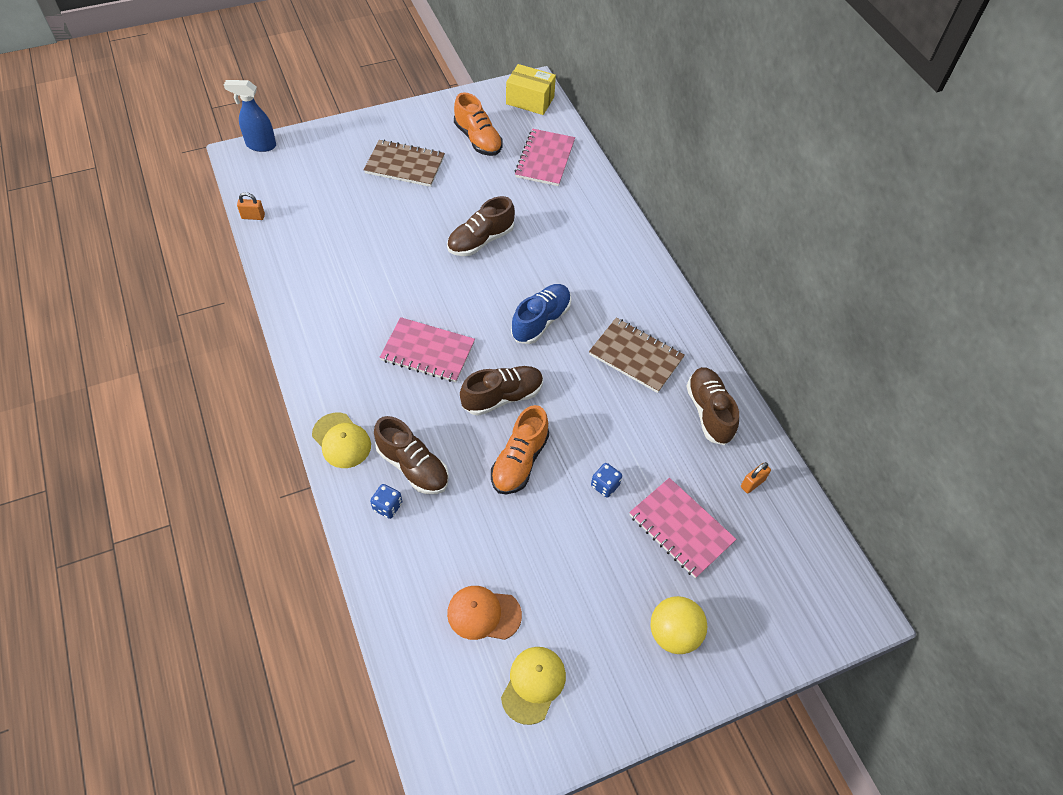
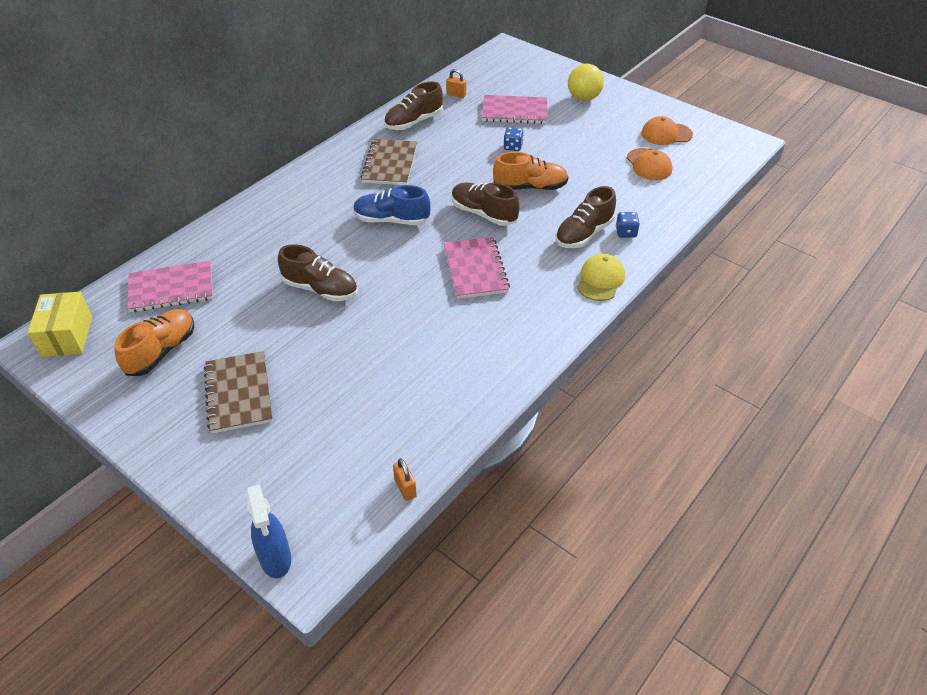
camera: 115 degrees left, 10 degrees down
(413, 466) = (584, 234): brown shoe -> brown shoe turned 150 degrees counterclockwise
(533, 684) = (666, 134): yellow cap -> orange cap
(681, 528) = (514, 111): pink notebook -> pink notebook turned 75 degrees clockwise

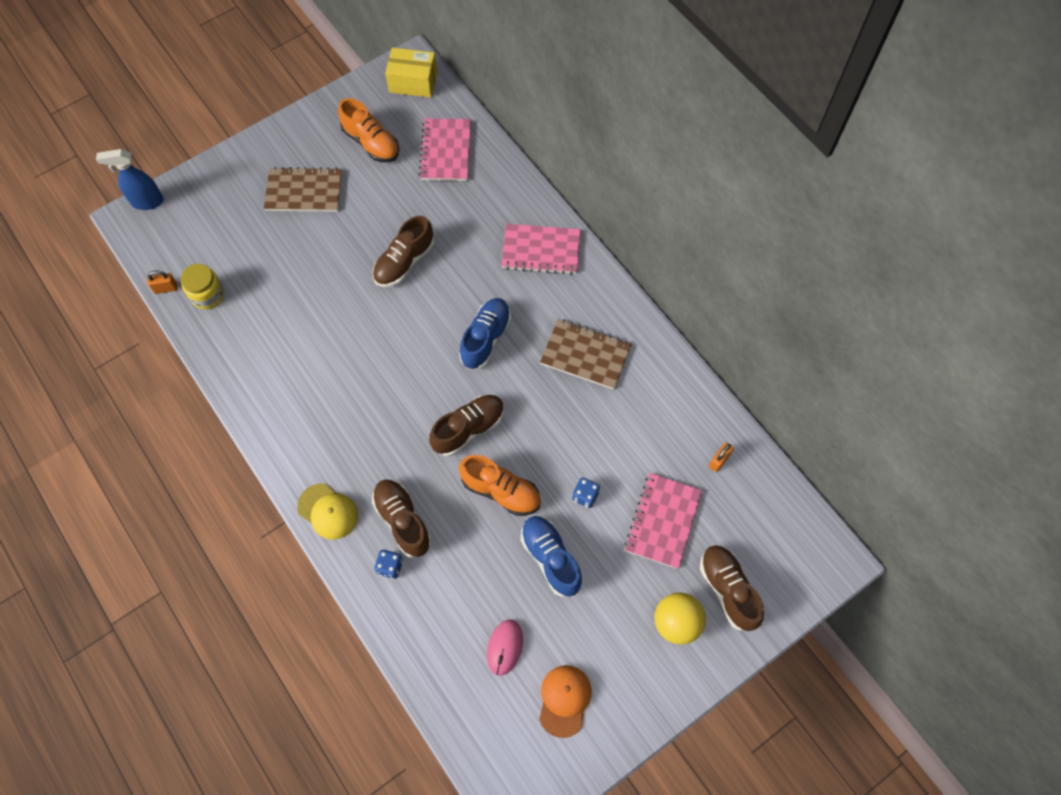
camera: 105 degrees right, 20 degrees up
(403, 442) = (207, 295): none -> yellow jar
(414, 122) = (666, 397): brown shoe -> brown shoe (728, 590)
(475, 269) = (385, 398): pink notebook -> pink notebook (541, 250)
(530, 187) = (501, 491): orange shoe -> orange shoe turned 75 degrees counterclockwise
(570, 155) = (550, 558): none -> blue shoe
(649, 165) = (505, 647): orange cap -> pink mouse

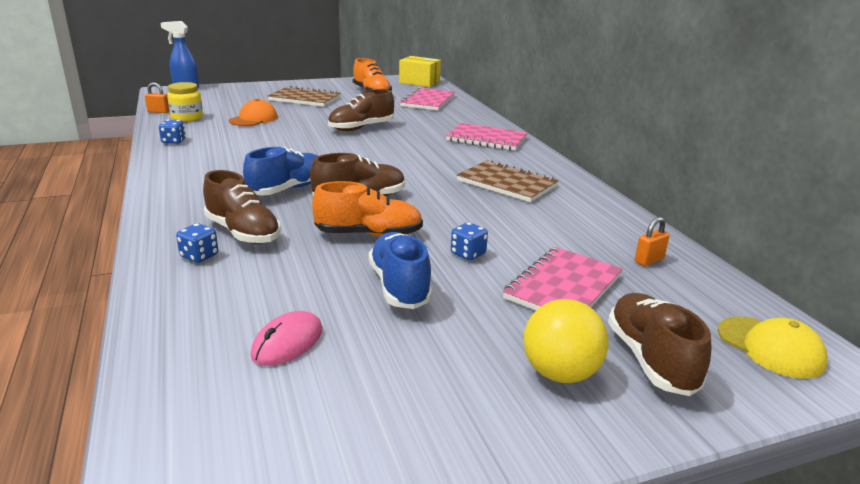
camera: 15 degrees right, 40 degrees down
(235, 363) = (174, 141): none -> blue dice
(328, 511) = (170, 214): yellow cap -> yellow cap (770, 347)
(403, 521) = (243, 232): brown shoe -> brown shoe turned 150 degrees clockwise
(486, 338) = (410, 163): blue shoe -> blue shoe (288, 189)
(501, 491) = (369, 234): orange shoe -> orange shoe turned 45 degrees counterclockwise
(564, 700) = (341, 414): orange cap -> orange cap (254, 119)

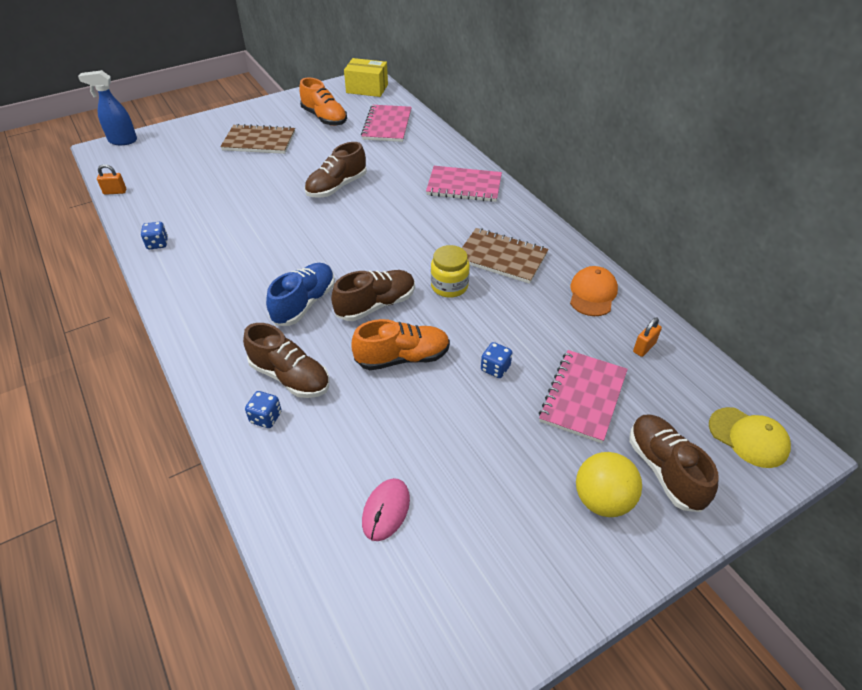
camera: 10 degrees left, 20 degrees up
(187, 117) = (151, 198): yellow jar -> yellow jar (449, 286)
(254, 119) = (221, 189): orange cap -> orange cap (592, 294)
(399, 286) = (451, 423): blue shoe -> none

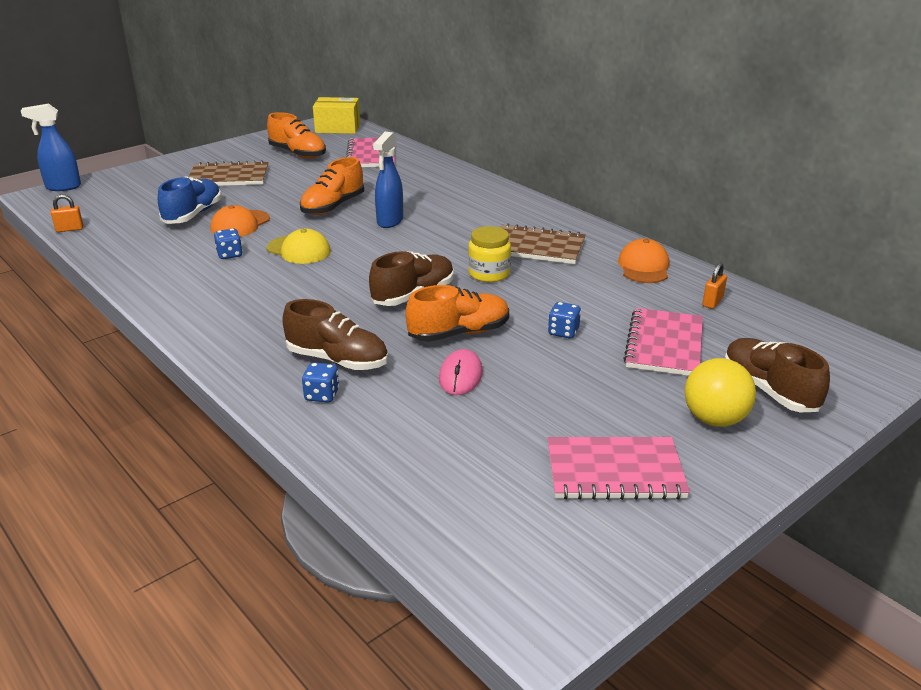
camera: 10 degrees left, 15 degrees down
(157, 244) = (138, 267): blue dice -> blue dice (229, 254)
(253, 201) = (240, 224): none -> orange cap
(304, 304) = (331, 301): blue shoe -> blue shoe (193, 215)
(337, 187) = (333, 206): brown shoe -> orange shoe
(380, 210) = (389, 221): none -> blue spray bottle
(386, 510) = (487, 453): pink mouse -> pink mouse (460, 376)
(464, 186) = (475, 196): pink notebook -> pink notebook (614, 471)
(748, 437) = (842, 358): yellow cap -> yellow cap (299, 250)

